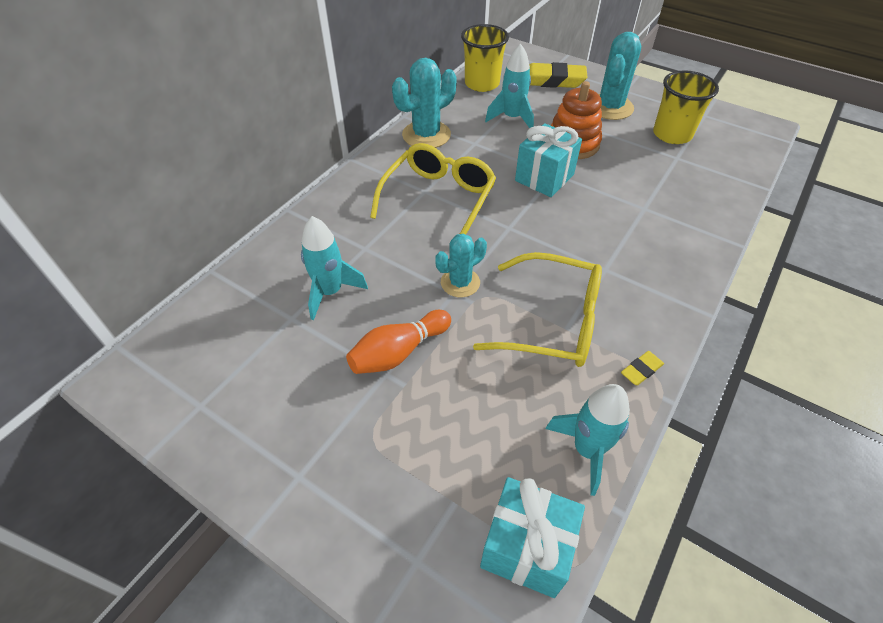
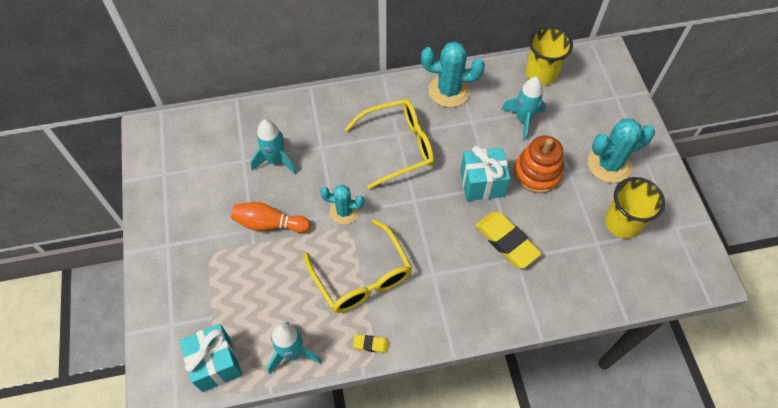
camera: 45 degrees right, 10 degrees up
(552, 81) = (598, 108): yellow eraser -> yellow eraser (506, 241)

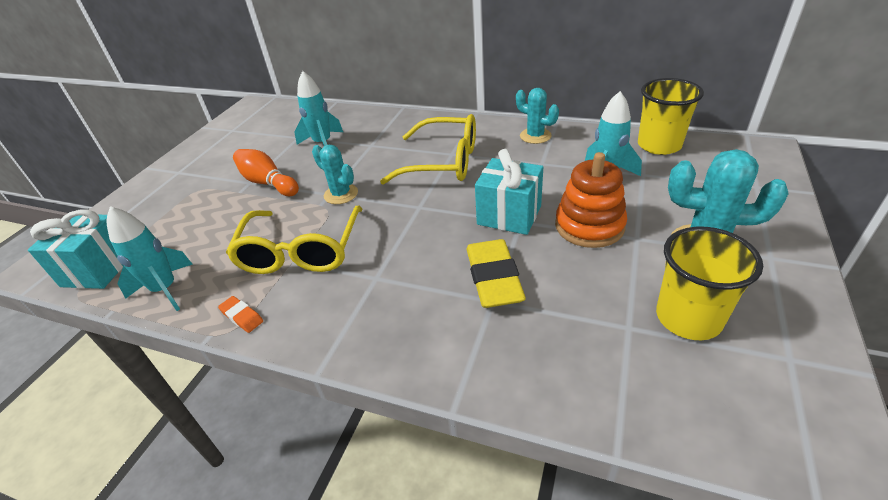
camera: 35 degrees right, 20 degrees down
(371, 344) = (242, 316): yellow eraser -> orange eraser
(449, 91) = (535, 136): turquoise cactus -> turquoise cactus, size x0.64

